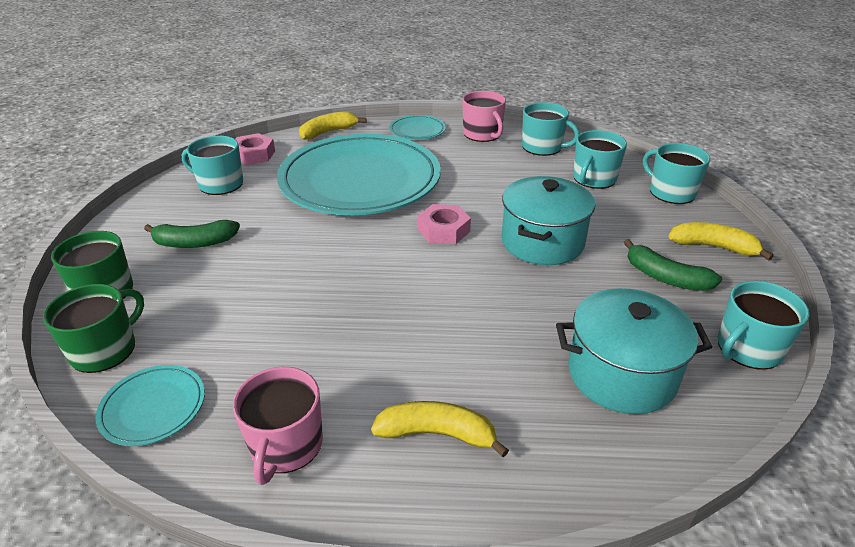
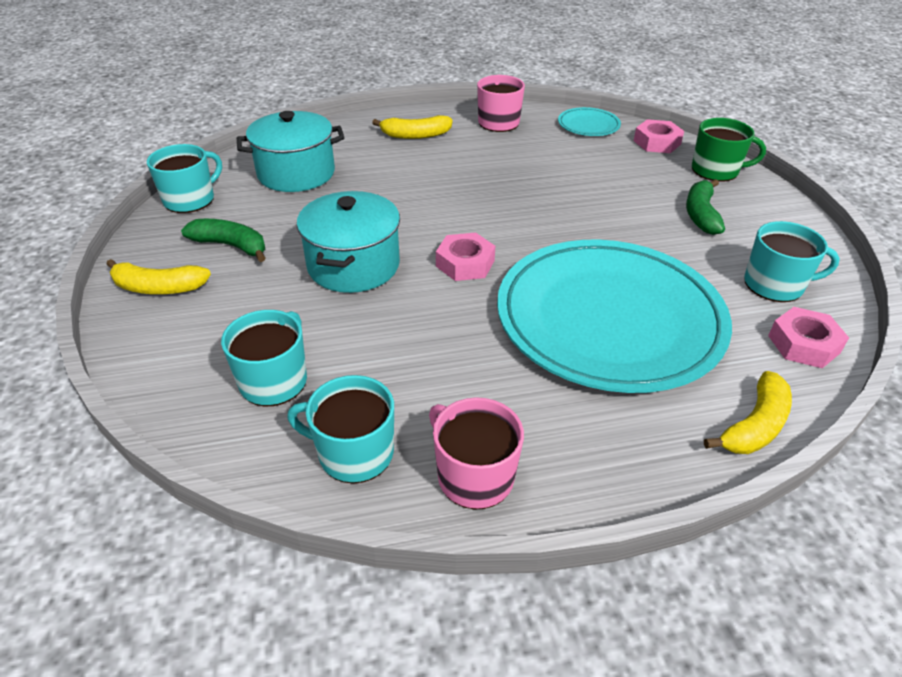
camera: 165 degrees right, 5 degrees up
(105, 349) = (657, 142): green mug -> pink nut
(194, 243) = (701, 214): green banana -> green banana turned 60 degrees counterclockwise
(417, 130) = (603, 463): turquoise plate -> none
(671, 192) = (164, 371): turquoise mug -> none

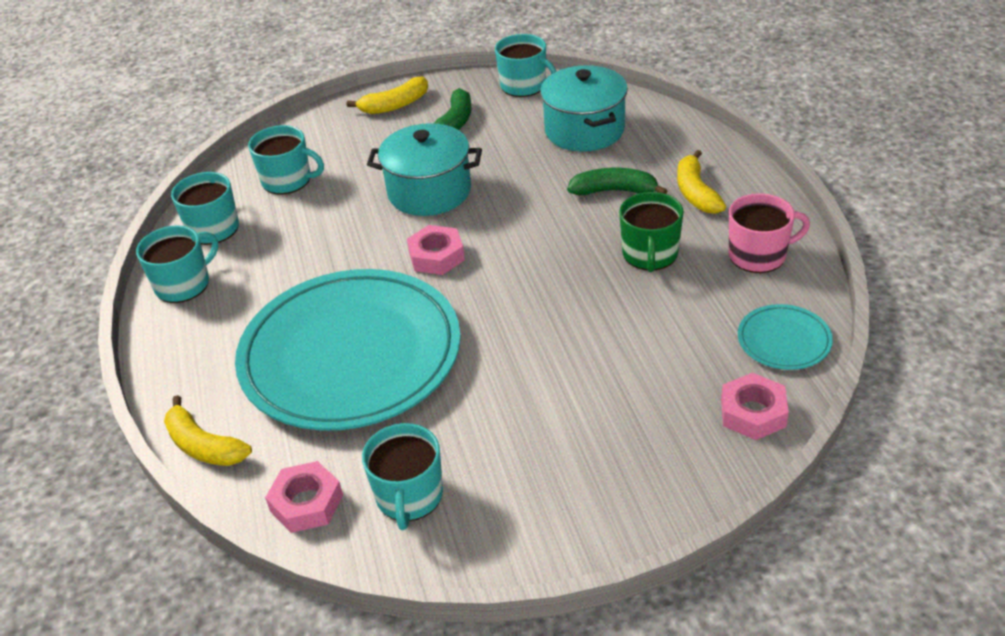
camera: 90 degrees right, 0 degrees up
(158, 288) = (395, 105): yellow banana -> yellow banana turned 120 degrees counterclockwise
(474, 476) = (184, 284): pink mug -> turquoise mug
(701, 214) = (556, 444): green banana -> green banana (614, 191)
(716, 170) = (682, 473): green mug -> green mug (650, 254)

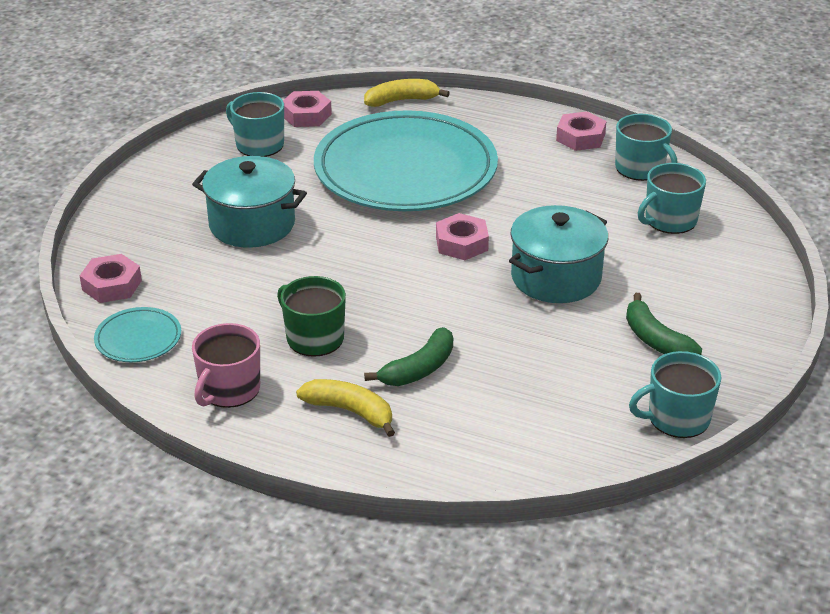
camera: 125 degrees right, 5 degrees down
(184, 284) = (580, 137): turquoise mug -> pink nut
(395, 105) = (737, 322): yellow banana -> none
(584, 130) = (538, 408): turquoise pot -> turquoise pot (252, 224)

